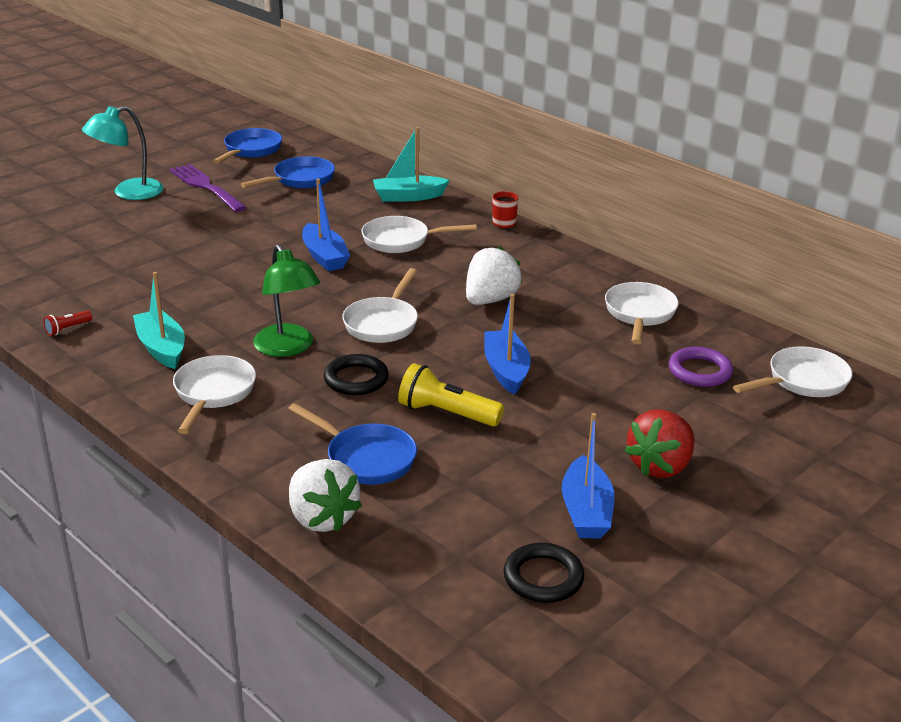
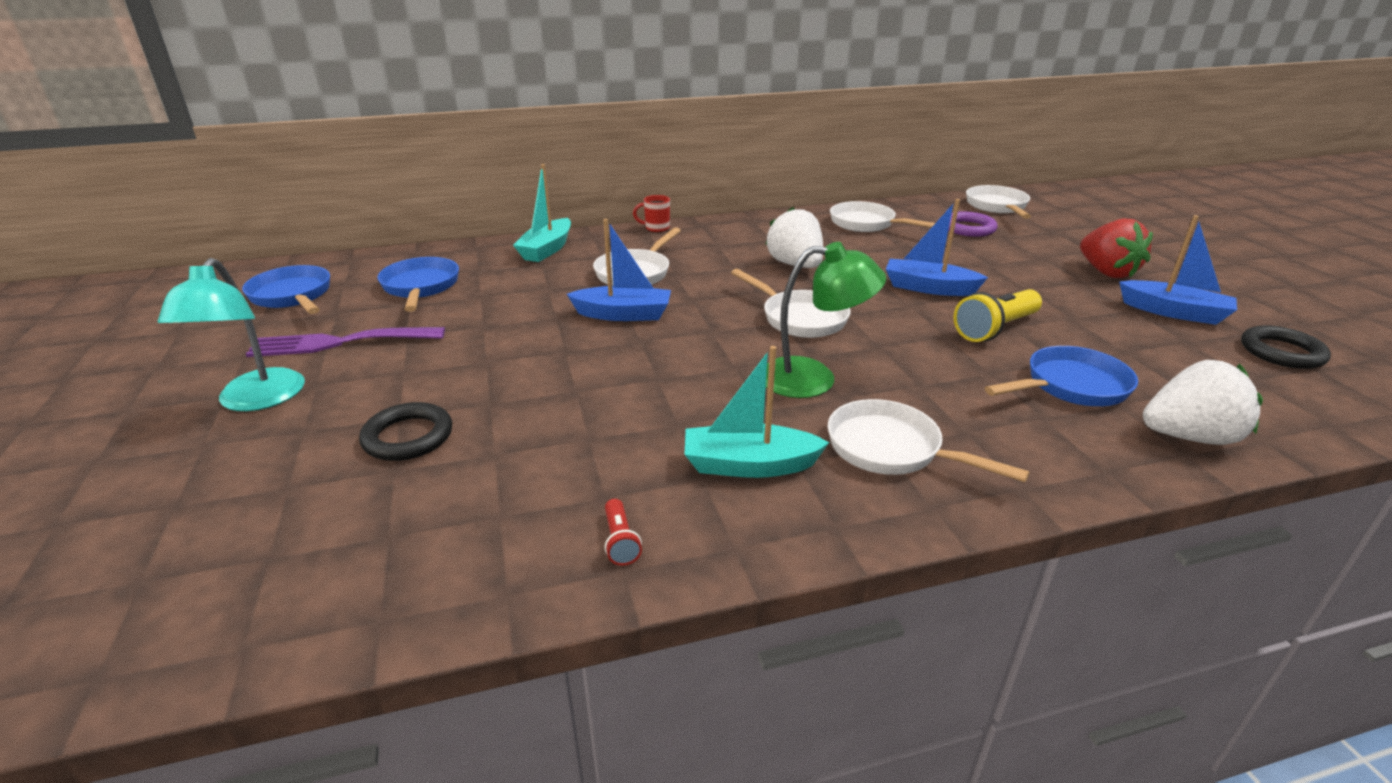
camera: 60 degrees left, 0 degrees up
(356, 379) = (907, 356): black ring -> black ring (408, 437)

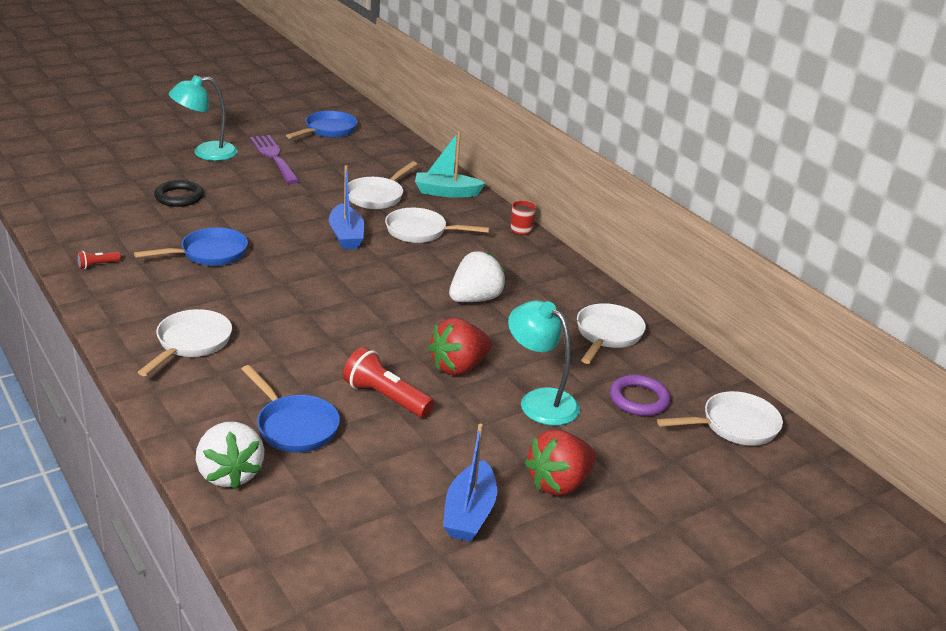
camera: 70 degrees right, 0 degrees up
(420, 287) = (358, 163): blue pan -> blue pan (209, 254)
(749, 465) = (167, 295): turquoise boat -> none
(799, 318) = (368, 305): white pan -> white pan (377, 196)
(813, 378) = (275, 313): green lamp -> none
(928, 288) = (458, 367): blue boat -> red strawberry
(981, 262) = (540, 401): none -> turquoise lamp
(995, 329) = (386, 398): yellow flashlight -> red flashlight
(1281, 352) = (400, 568): black ring -> none

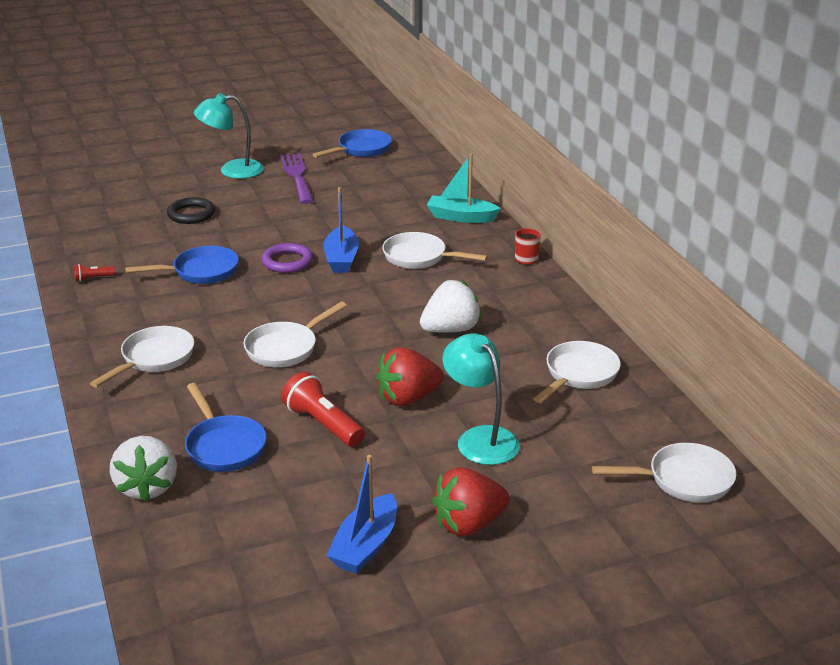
camera: 15 degrees right, 0 degrees up
(377, 196) = (387, 219): white pan -> white pan (285, 348)
(639, 399) = (587, 444): purple ring -> purple ring (287, 262)

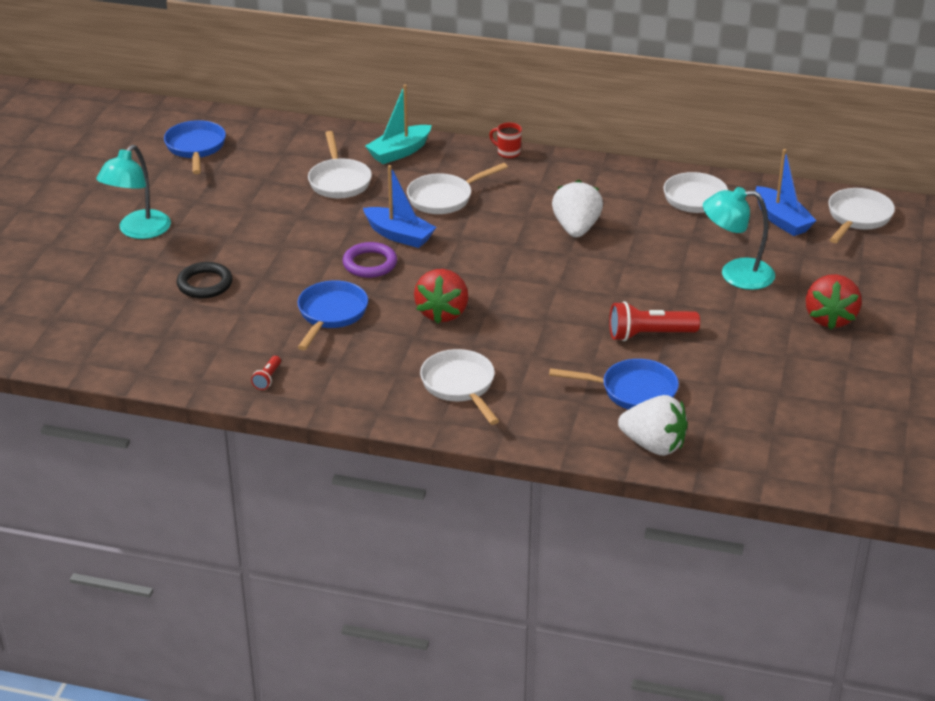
camera: 55 degrees left, 5 degrees up
(285, 348) = (517, 314): white pan -> white pan (339, 181)
(297, 176) = (204, 201): purple fork -> none
(365, 545) = (816, 369): blue boat -> blue boat (781, 220)
(408, 398) = (653, 284): red strawberry -> red strawberry (442, 313)

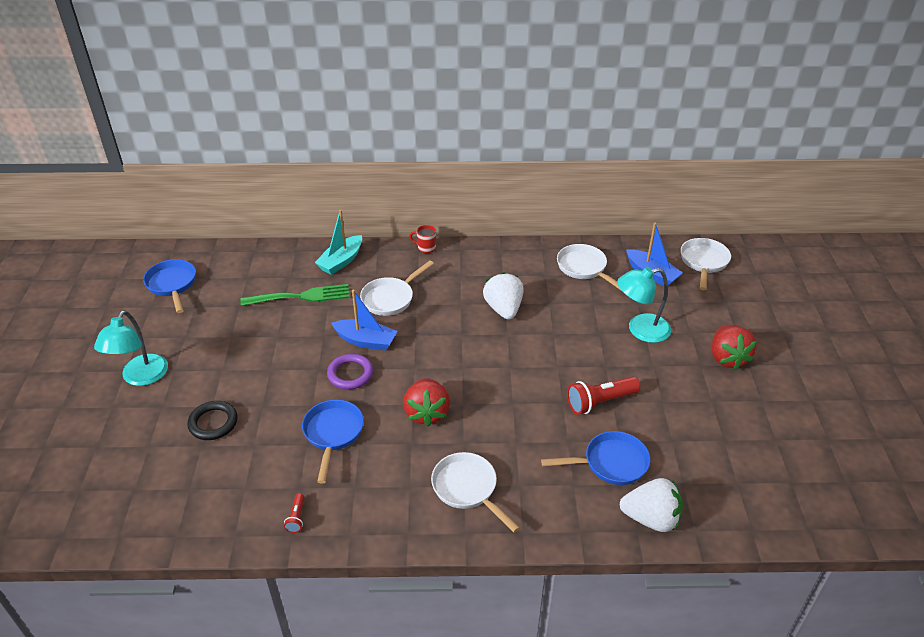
camera: 15 degrees left, 5 degrees up
(339, 181) = (301, 297): white pan -> green fork

